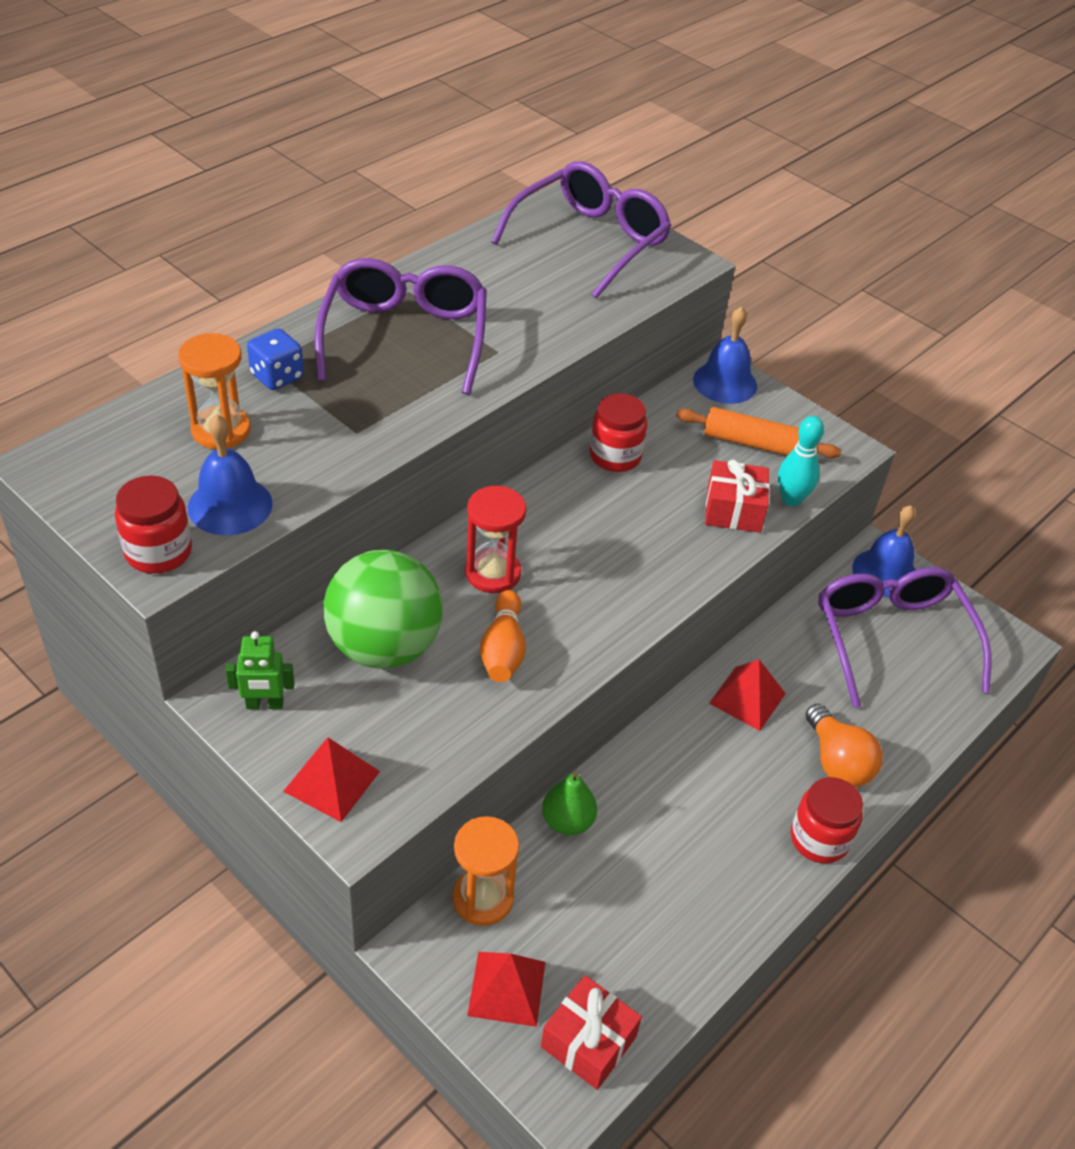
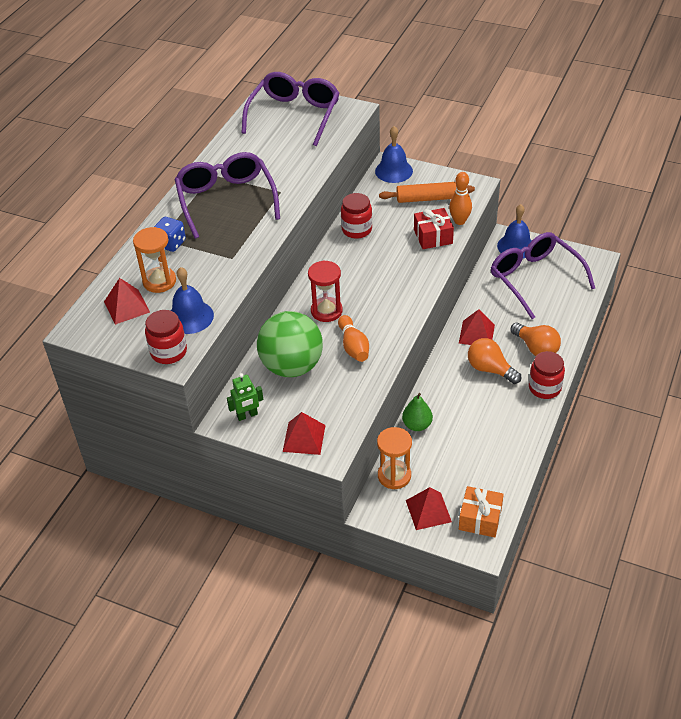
camera: 15 degrees left, 0 degrees up
(144, 453) = (126, 307): none -> red pyramid
(588, 1041) = (480, 519): red gift -> orange gift
(740, 769) = (490, 369): none -> orange light bulb
(791, 499) = (459, 221): turquoise bowling pin -> orange bowling pin

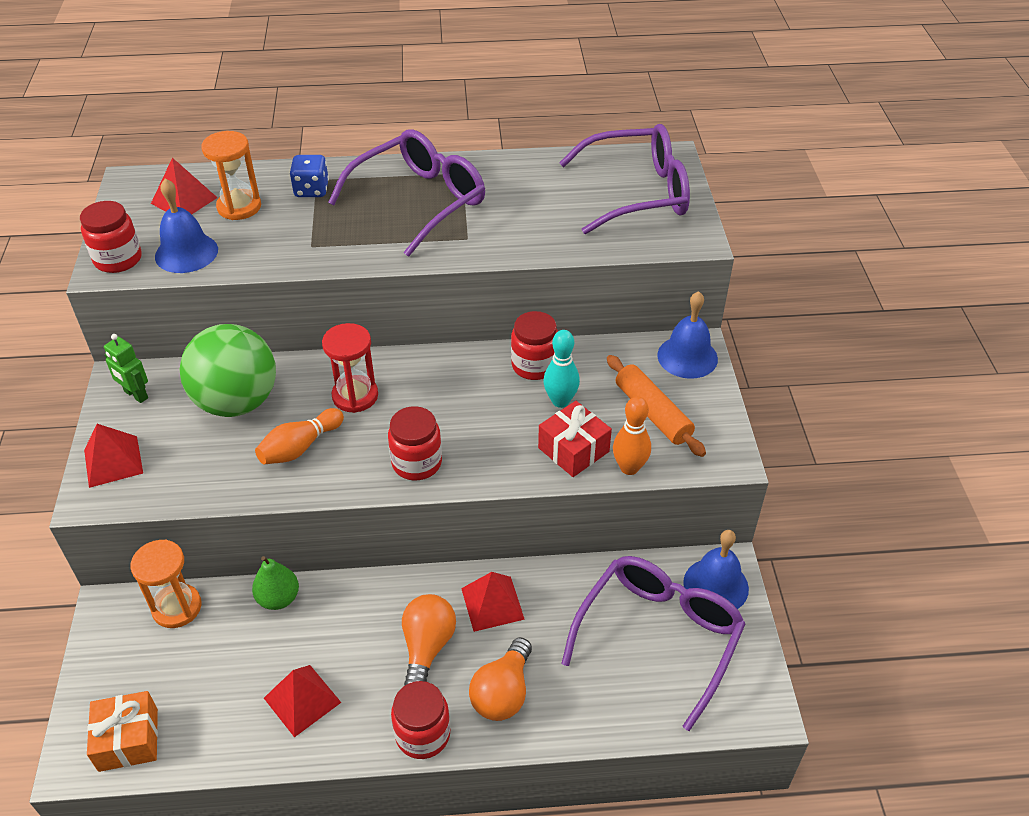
camera: 60 degrees right, 0 degrees up
(393, 229) = (560, 401): none -> turquoise bowling pin
(401, 300) = (417, 463): none -> red jar
(428, 511) = (126, 670): red pyramid -> red pyramid (302, 700)

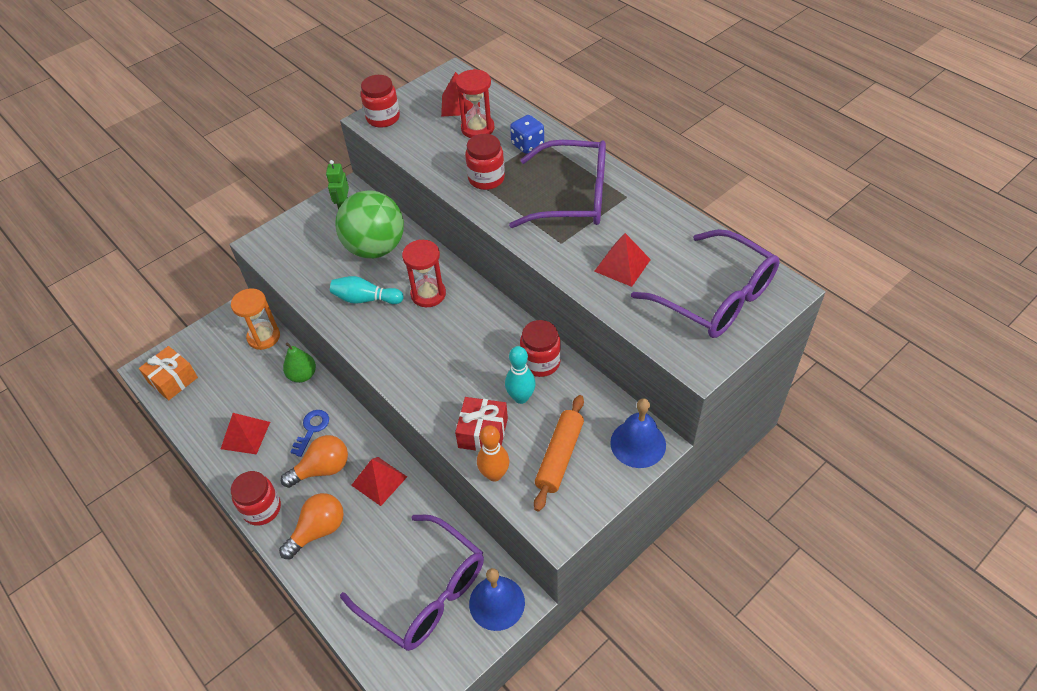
camera: 55 degrees right, 5 degrees up
(113, 461) = (289, 233): red pyramid -> red pyramid (622, 265)
(186, 253) = (415, 138): blue bell -> none
(239, 207) = (477, 128): orange hourglass -> red hourglass
(300, 447) = (366, 299): orange bowling pin -> turquoise bowling pin
(363, 629) = (312, 429): none -> blue key
(417, 463) = (400, 360): red jar -> red jar (486, 179)
(503, 692) = (318, 530): orange light bulb -> orange light bulb turned 150 degrees clockwise
(659, 636) = (426, 592): purple glasses -> purple glasses turned 45 degrees clockwise

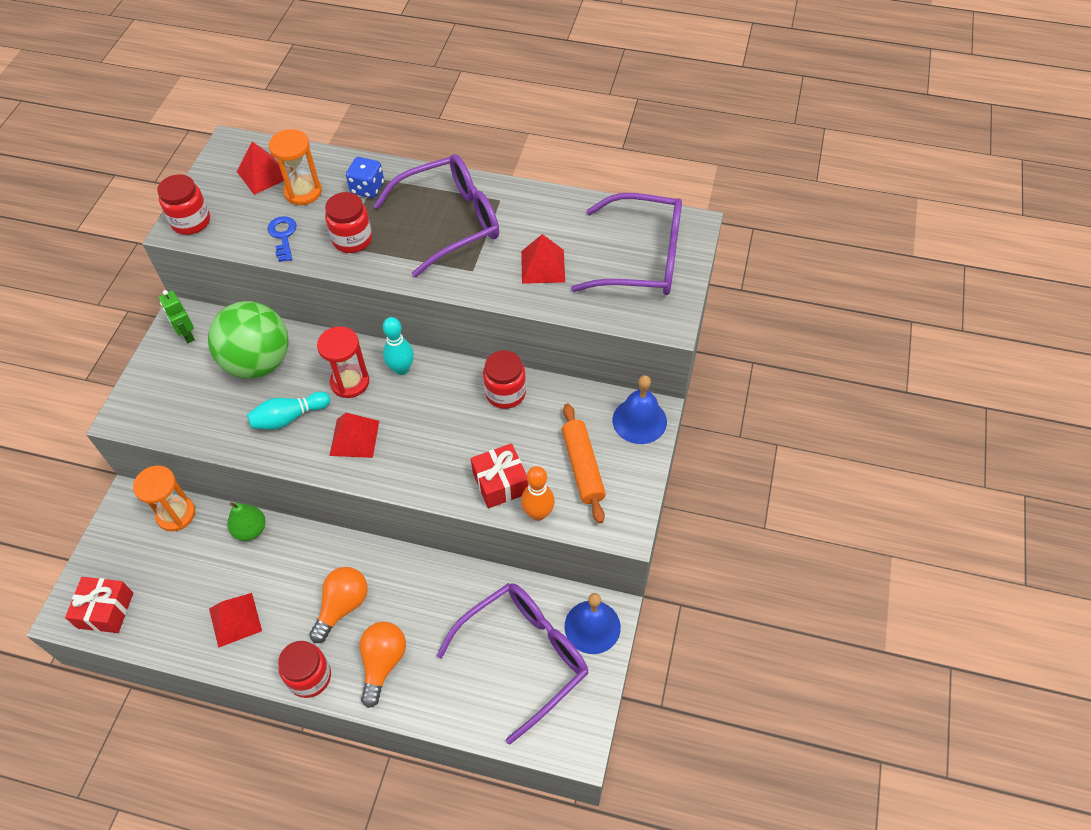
camera: 35 degrees left, 5 degrees up
(173, 380) = (105, 610): orange gift -> red gift
(312, 429) = (302, 575): blue key -> blue key (283, 236)
(379, 480) = (407, 585): red pyramid -> red pyramid (354, 438)
(426, 592) = (525, 656): purple glasses -> purple glasses turned 45 degrees counterclockwise
(477, 128) = (303, 192): red hourglass -> orange hourglass
(521, 397) = (511, 433): turquoise bowling pin -> turquoise bowling pin (401, 369)

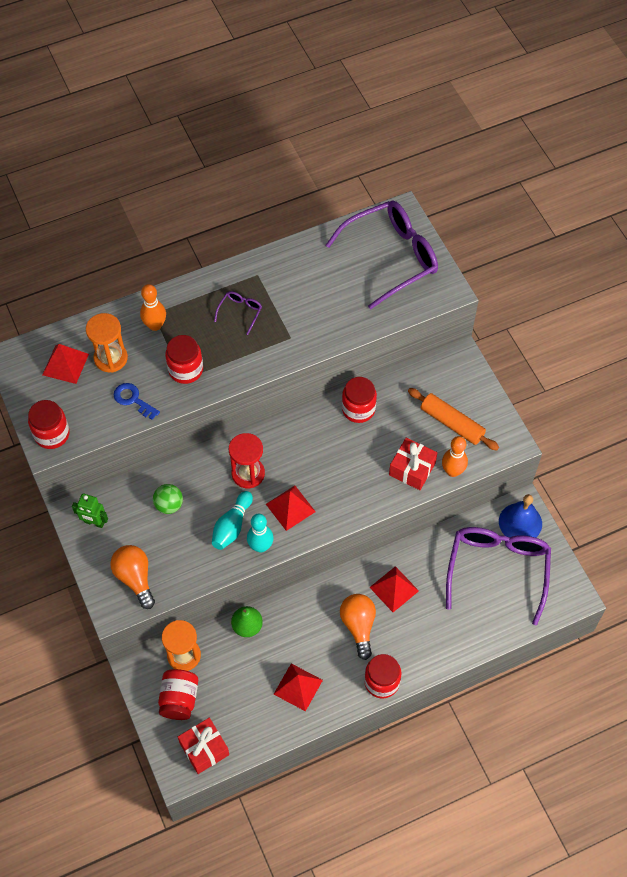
camera: 40 degrees left, 5 degrees up
(133, 549) = (179, 699): none -> red jar
(258, 362) = (169, 505): green ball -> green ball, size x0.45
(367, 188) = (155, 325): blue dice -> orange bowling pin
(383, 663) = (418, 639): orange light bulb -> orange light bulb (135, 578)
(401, 369) = (274, 440): turquoise bowling pin -> turquoise bowling pin (260, 546)
(451, 221) = (240, 312): purple glasses -> purple glasses, size x0.41
(543, 266) = (334, 304): red pyramid -> red pyramid (394, 589)
(639, 420) = (458, 369): blue bell -> none

